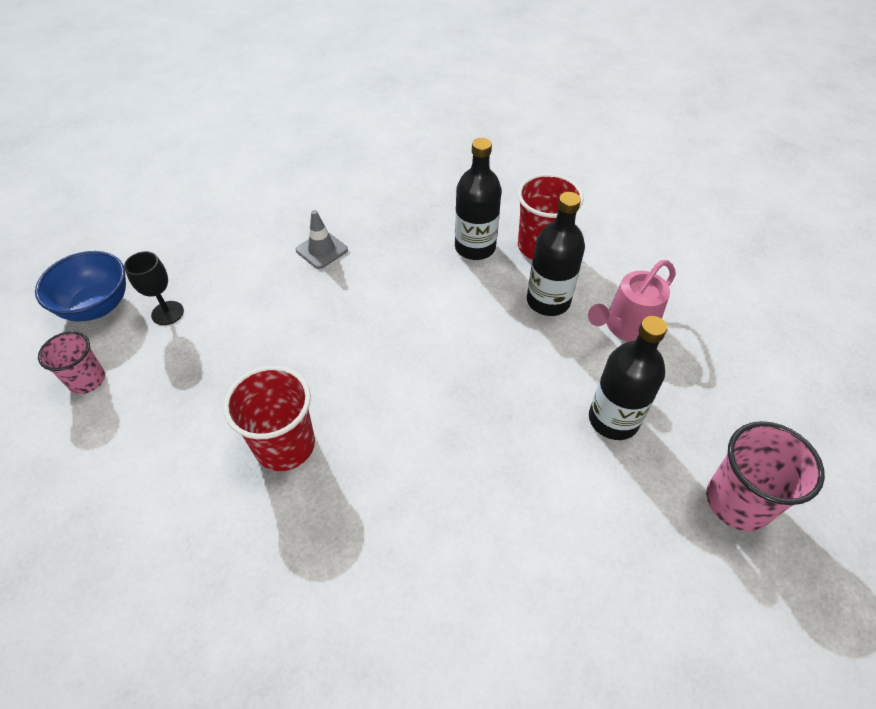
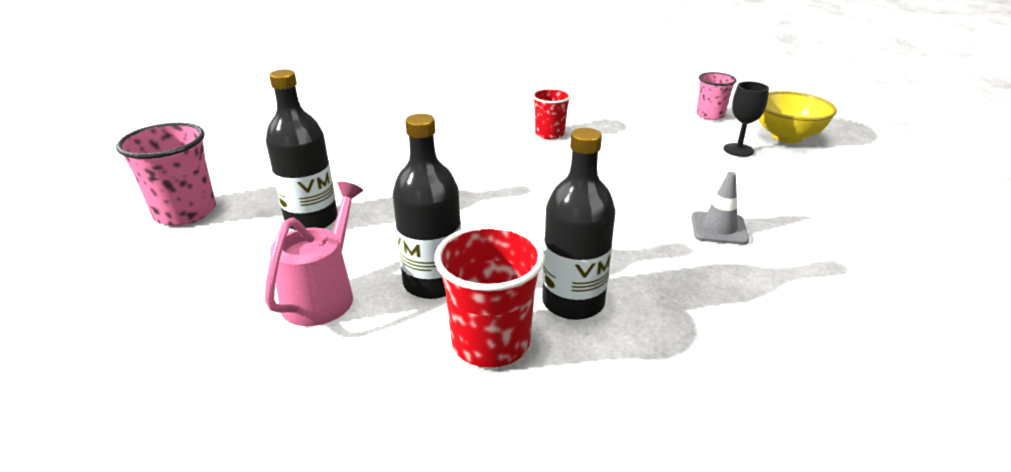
camera: 145 degrees right, 20 degrees down
(97, 306) = (786, 136): blue bowl -> yellow bowl
(285, 445) = (549, 134): red cup -> red cup, size x0.64

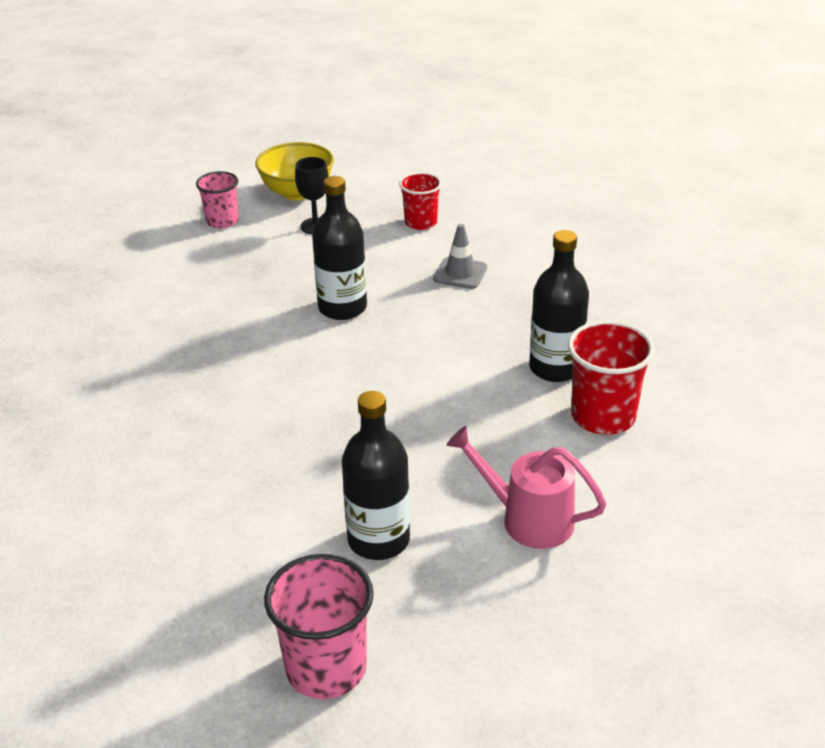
camera: 80 degrees left, 5 degrees up
(433, 283) = (517, 446): black bottle -> black bottle (342, 308)
(549, 134) = (218, 339): red cup -> red cup (420, 222)

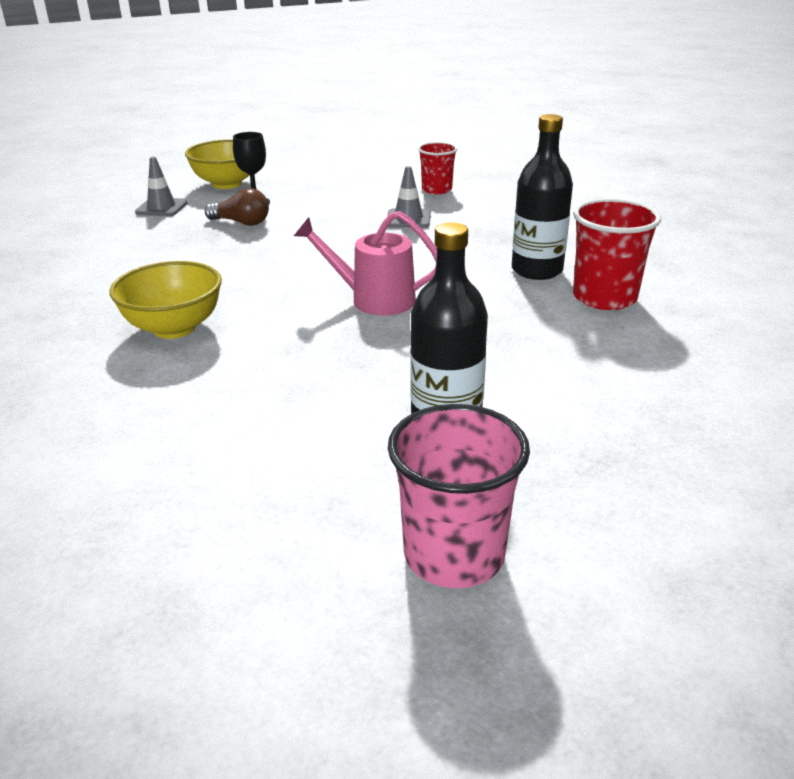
camera: 15 degrees left, 5 degrees down
(187, 389) = (174, 328): none -> yellow bowl
(222, 221) = (161, 208): pink cup -> grey traffic cone
(292, 255) = (241, 223): none -> brown light bulb
(342, 308) = (309, 252): black bottle -> none
(420, 222) = (352, 192): red cup -> red cup (436, 190)
(527, 519) = (588, 383): pink watering can -> pink watering can (373, 300)

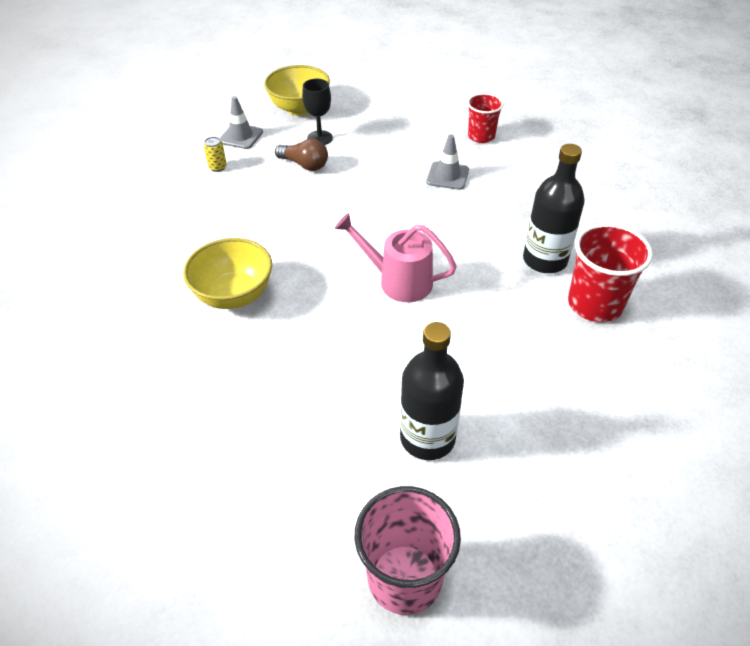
camera: 10 degrees right, 15 degrees up
(137, 231) = (217, 167): none -> yellow can

